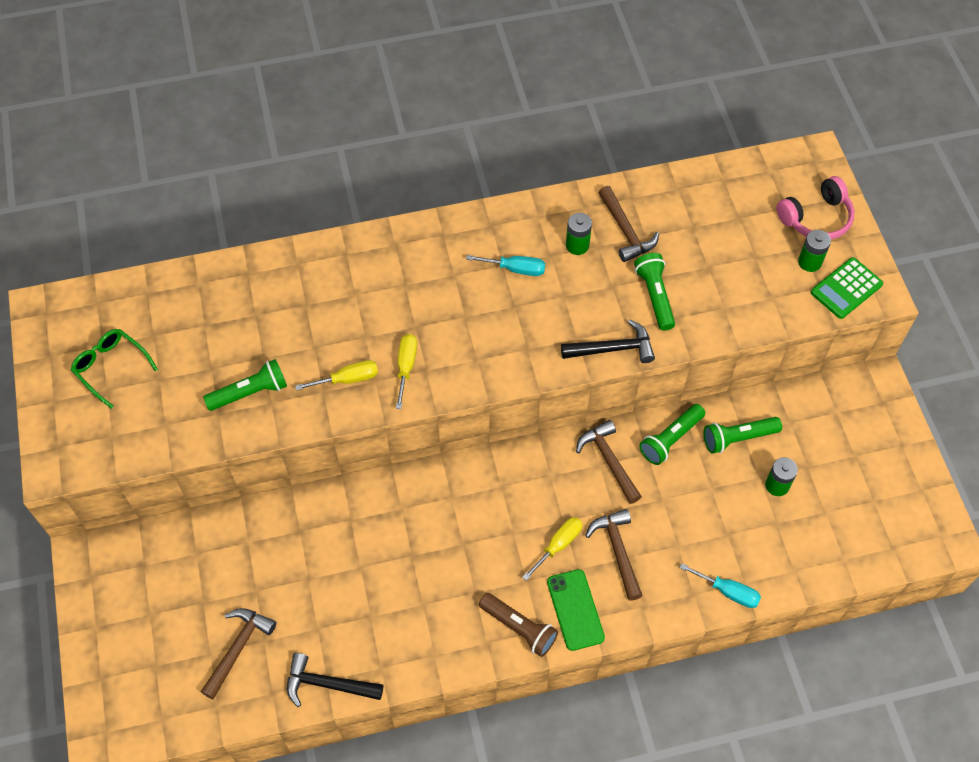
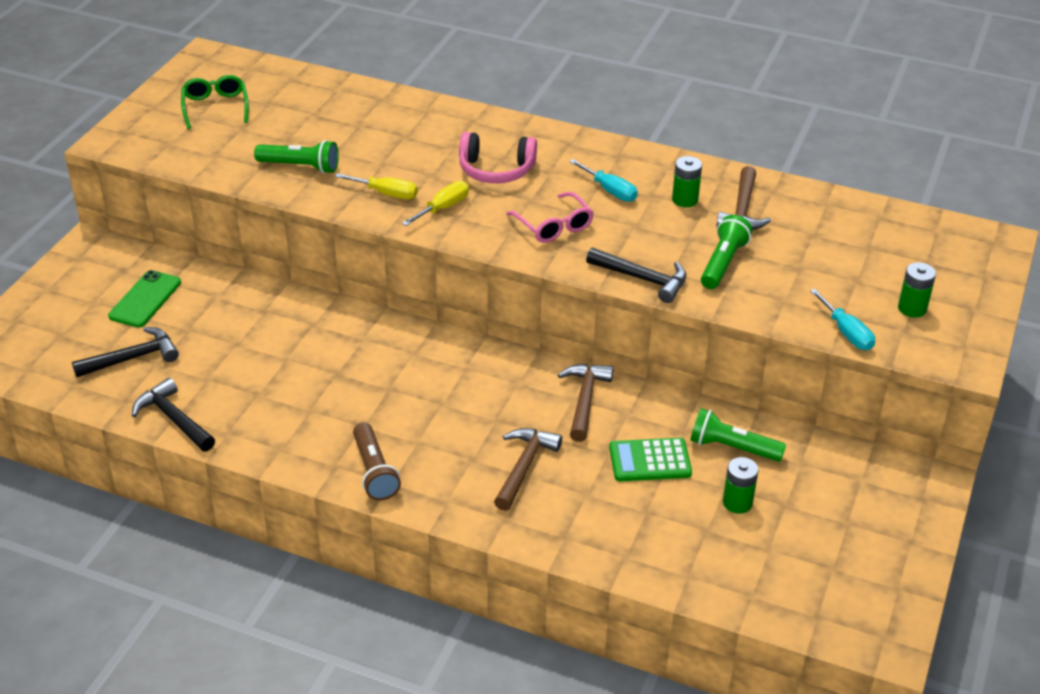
camera: 35 degrees right, 20 degrees down
(238, 649) = (132, 358): brown hammer -> black hammer
(505, 334) = (553, 226): none -> pink glasses
(558, 545) = (473, 434): yellow screwdriver -> none
(575, 610) = (439, 487): green phone -> green phone (145, 299)
(670, 439) = (662, 415): green flashlight -> none
(728, 592) = (601, 554): turquoise screwdriver -> turquoise screwdriver (846, 333)
(816, 218) = (953, 282): pink headphones -> pink headphones (496, 170)
(846, 288) = (933, 344): green calculator -> green calculator (650, 460)

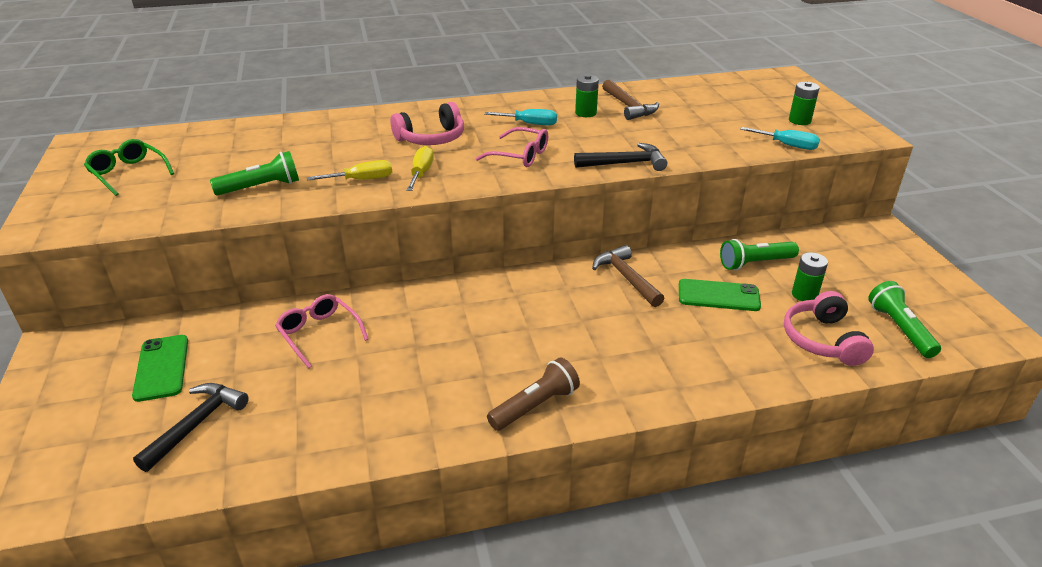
camera: 35 degrees left, 5 degrees down
(174, 419) = (297, 458): black hammer -> none
(276, 326) = (319, 334): none -> pink glasses
(374, 471) = (535, 406): brown flashlight -> brown flashlight turned 75 degrees counterclockwise
(524, 467) = (644, 342): brown hammer -> none
(650, 460) = (718, 295): green calculator -> green phone
(691, 551) = (822, 340): none -> pink headphones
(723, 263) = (660, 137): green flashlight -> green flashlight (899, 329)

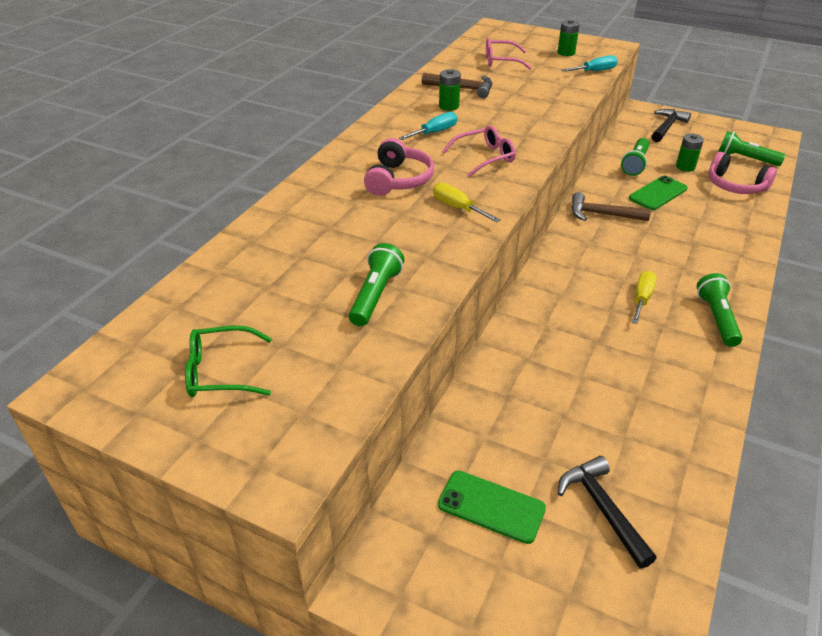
camera: 50 degrees left, 5 degrees up
(319, 334) = (531, 386): pink glasses -> pink glasses (501, 61)
(362, 180) = (432, 238): yellow screwdriver -> yellow screwdriver (642, 298)
(535, 406) = (717, 318): brown flashlight -> green flashlight
(625, 163) = (551, 127): black hammer -> black hammer (667, 127)

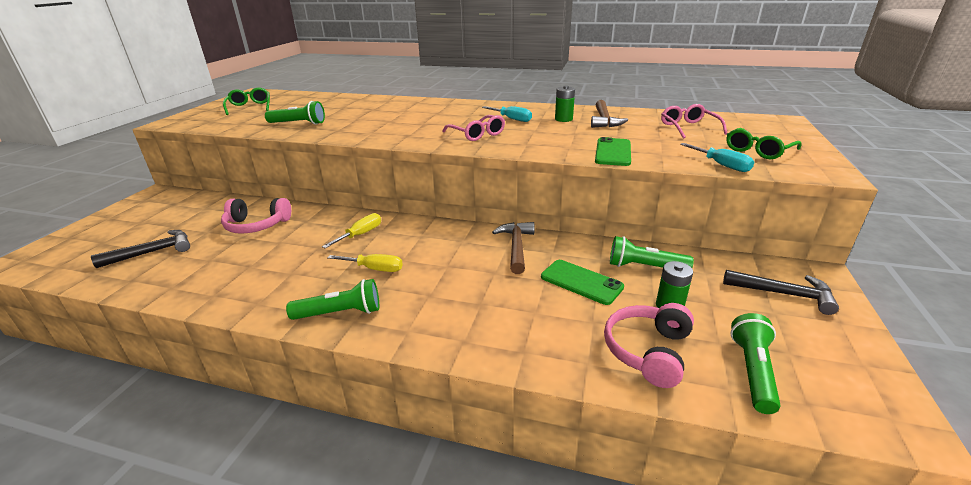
camera: 80 degrees right, 10 degrees down
(398, 180) = (433, 117): pink headphones -> pink headphones (257, 225)
(457, 208) = (397, 132): yellow screwdriver -> yellow screwdriver (360, 234)
(491, 507) = (181, 217): green phone -> green phone (613, 152)
(566, 53) = (758, 151): green battery -> green glasses

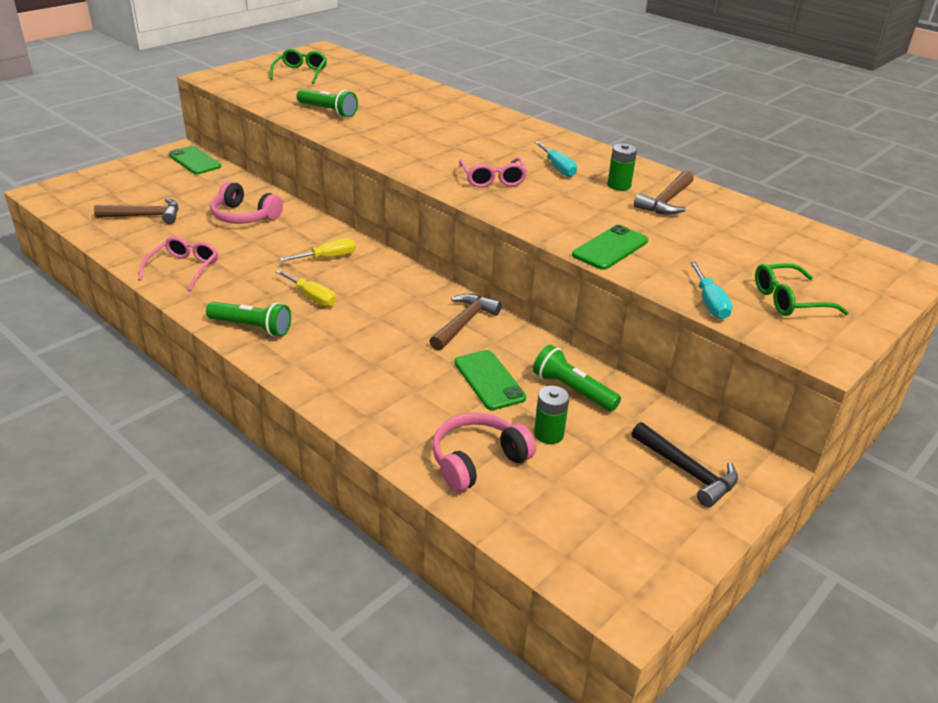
camera: 25 degrees right, 5 degrees up
(152, 252) = (145, 216): black hammer -> brown hammer
(175, 197) = (194, 161): none -> green phone
(688, 128) = (756, 243): pink glasses -> pink glasses (184, 268)
(752, 371) = (552, 514): green flashlight -> none

